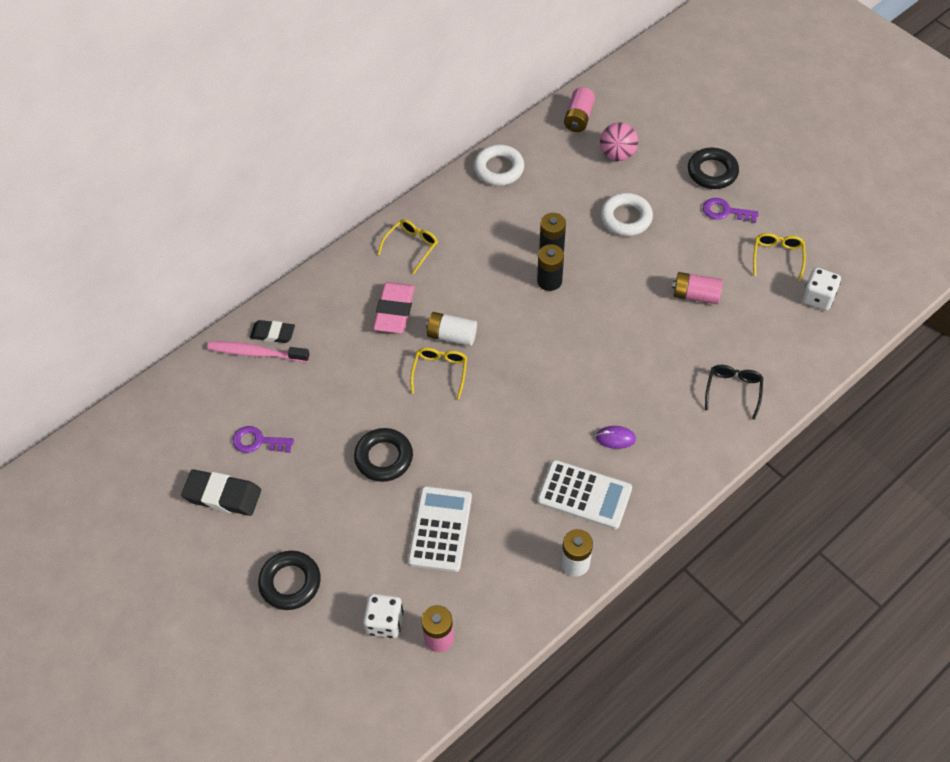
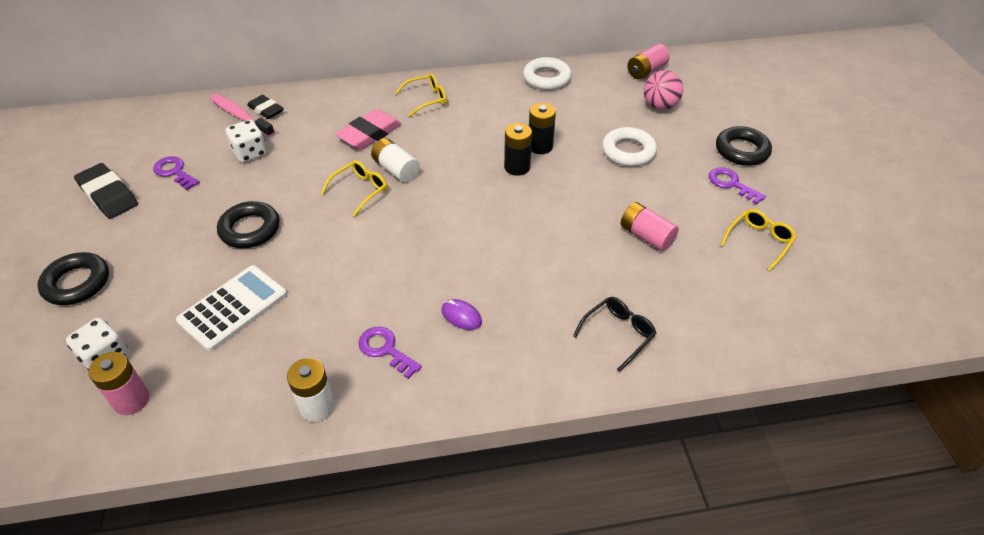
camera: 30 degrees right, 10 degrees down
(584, 495) = (385, 349): white calculator -> purple key
(818, 298) = (779, 295): white dice -> white dice (250, 153)

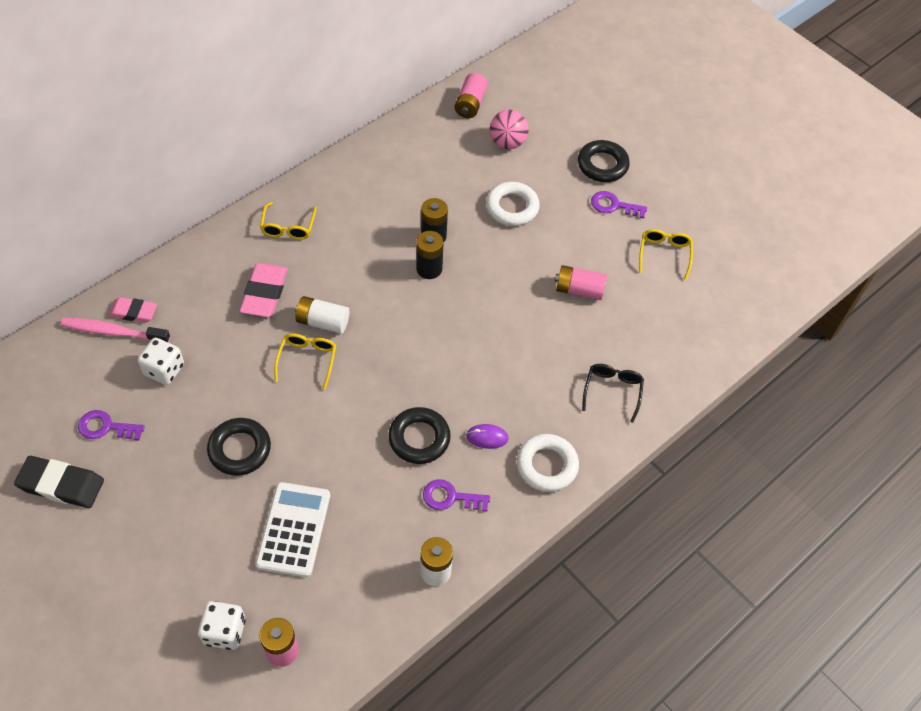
camera: 35 degrees left, 10 degrees up
(77, 283) = (125, 584): black ring -> black ring (419, 438)
(266, 110) = (133, 312): black eraser -> pink eraser
(426, 99) = (288, 227): yellow glasses -> yellow glasses turned 150 degrees clockwise
(547, 78) = (385, 151): white ring -> white ring (547, 465)

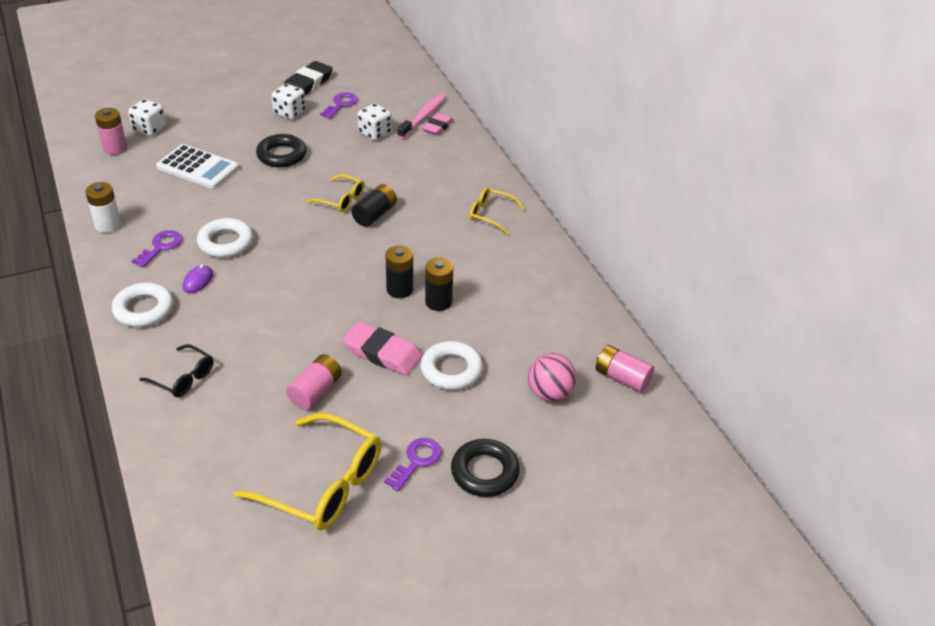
camera: 110 degrees right, 15 degrees down
(140, 478) = (289, 113): none -> white dice
(265, 293) = (422, 190): pink eraser -> pink eraser (382, 353)
(322, 322) = (375, 214): white battery -> black battery
(419, 438) = (225, 242): black ring -> white ring
(664, 254) = (323, 484): yellow glasses -> yellow glasses, size x1.87

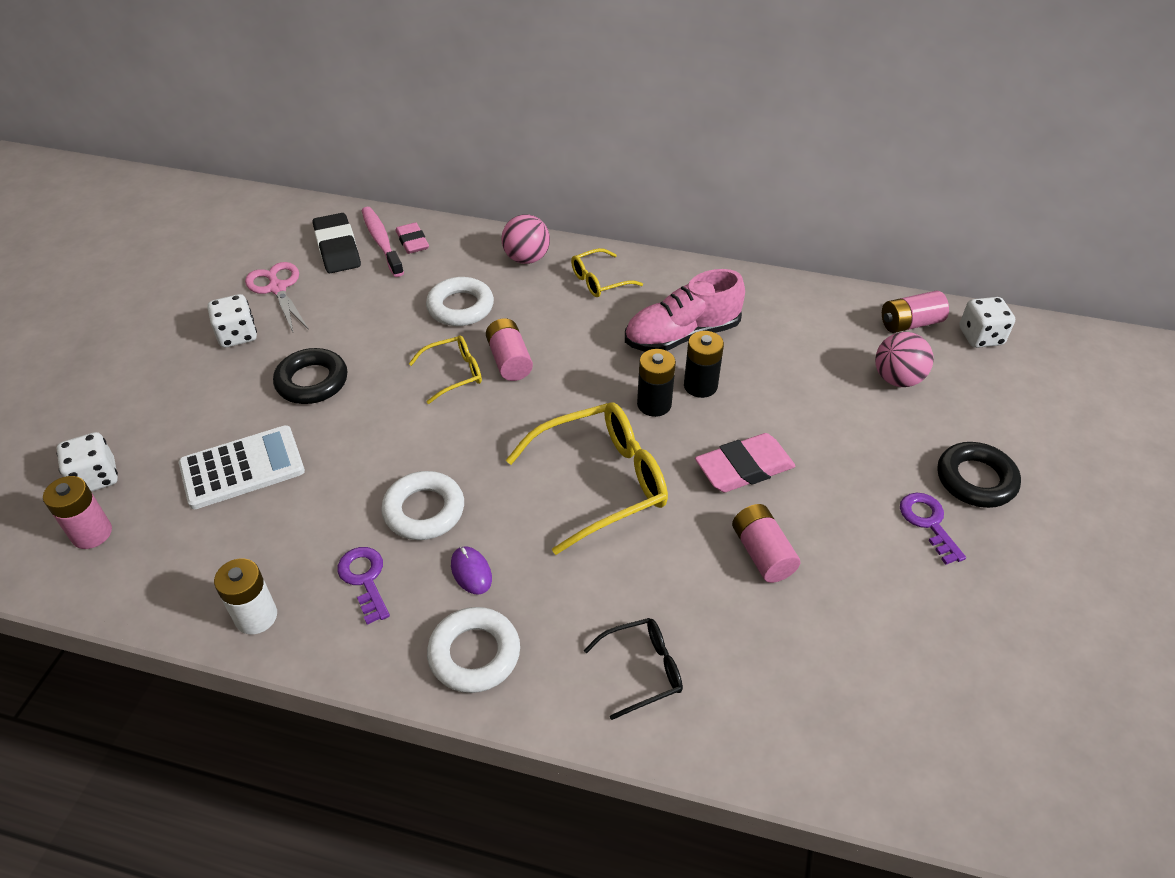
camera: 50 degrees left, 5 degrees up
(307, 84) = (200, 294): black eraser -> black eraser (337, 248)
(323, 484) = (915, 618): yellow glasses -> yellow glasses (601, 482)
(341, 104) = (277, 288): purple key -> pink scissors
(375, 133) = (365, 290): white dice -> white dice (980, 337)
(375, 214) = (509, 361): black battery -> pink battery
(451, 370) = (812, 429): white ring -> white ring (460, 307)
(476, 176) = (526, 258): none -> pink ball
(478, 273) = (682, 335): none -> pink shoe

